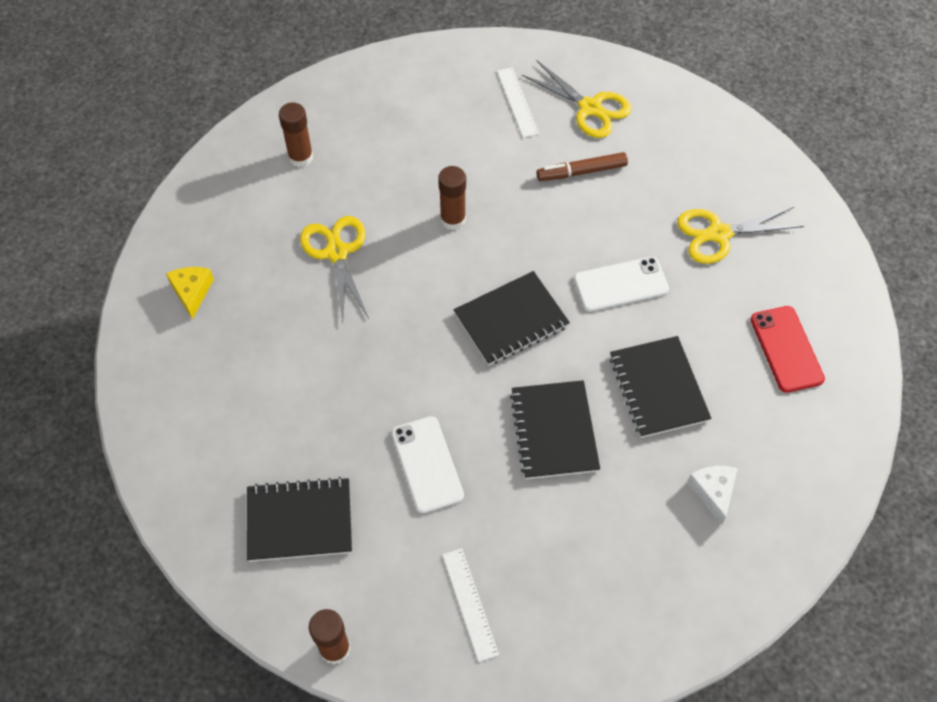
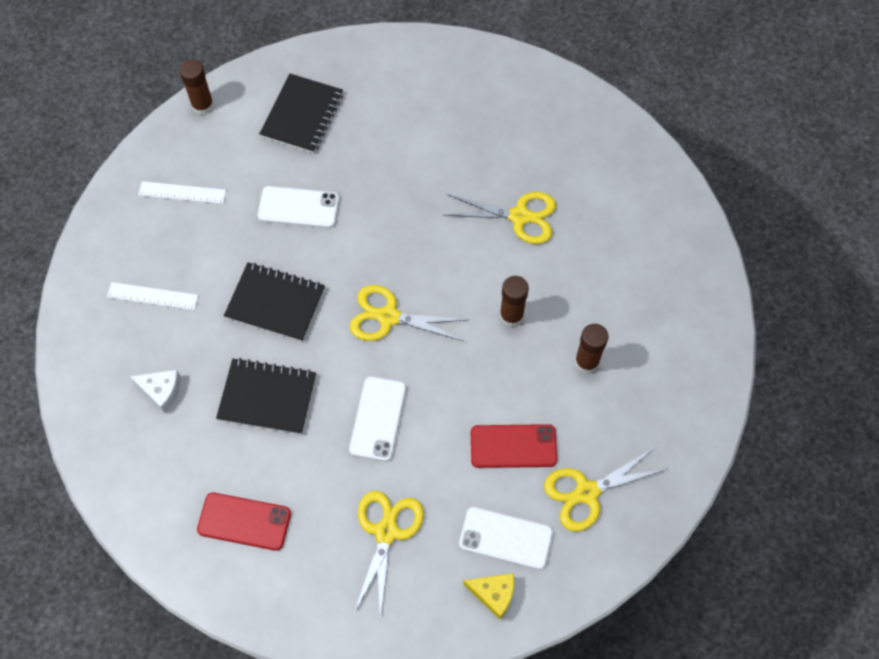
camera: 115 degrees right, 5 degrees up
(192, 292) = (530, 107): yellow cheese -> yellow cheese (493, 594)
(300, 157) = (634, 224): brown glue stick -> brown glue stick (586, 362)
(511, 320) = (388, 317): black notebook -> yellow scissors
(517, 102) = (623, 429): white ruler -> white ruler (152, 296)
(581, 172) = (513, 446): brown marker -> red phone
(666, 148) = (505, 538): none -> white phone

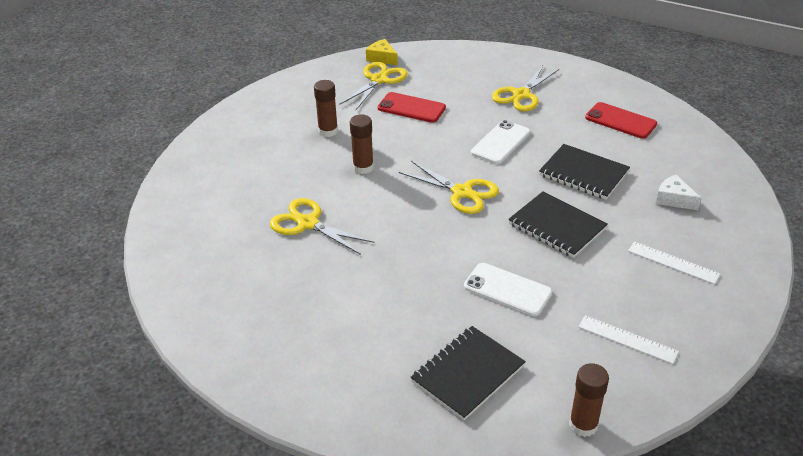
camera: 155 degrees left, 25 degrees down
(493, 594) = (466, 59): yellow cheese -> yellow cheese (382, 58)
(505, 538) = (444, 76): white phone -> none
(587, 492) = (378, 80): yellow scissors -> yellow scissors turned 60 degrees counterclockwise

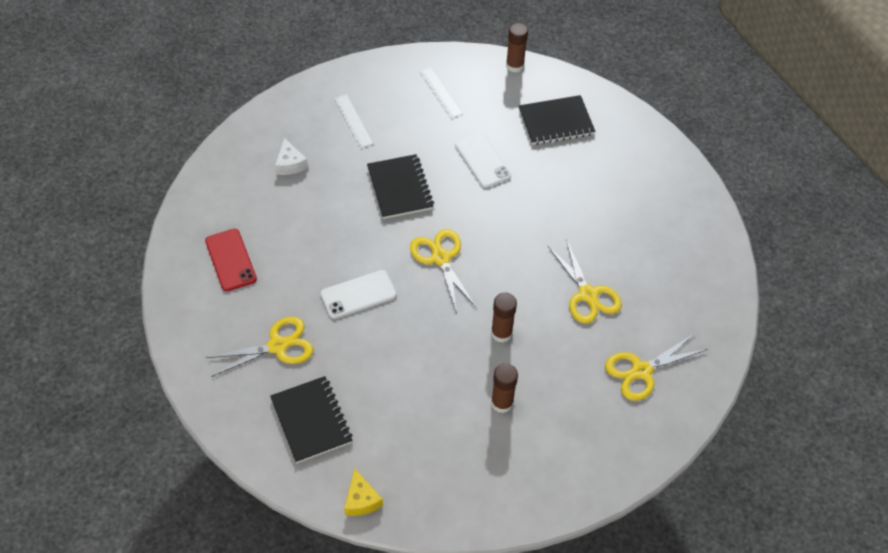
camera: 150 degrees left, 15 degrees up
(378, 80) = (395, 458): yellow scissors -> yellow scissors (641, 371)
(411, 108) = (398, 390): red phone -> none
(583, 174) = (328, 223): black notebook -> black notebook (311, 420)

